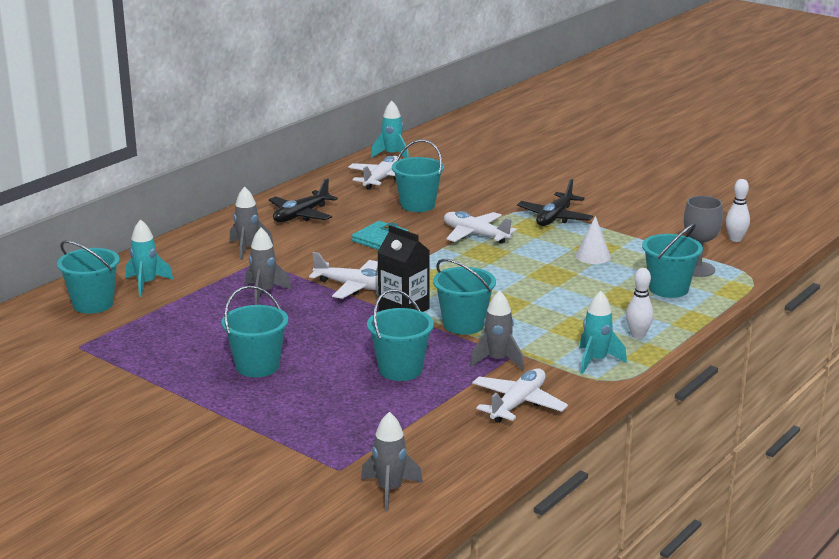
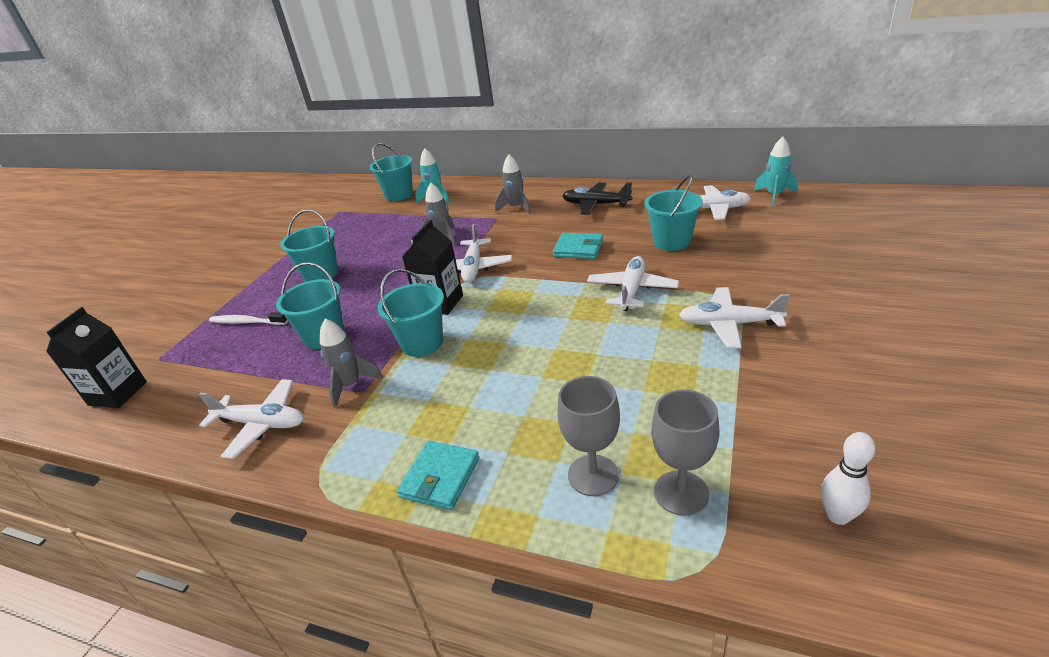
camera: 75 degrees right, 10 degrees up
(319, 413) = (247, 322): none -> white toothbrush
(390, 490) = (118, 393): grey rocket -> black carton
(555, 218) = (729, 324): black plane -> white plane
(593, 256) = (644, 381): white cone -> none
(596, 361) = (363, 457): turquoise rocket -> none
(638, 335) = (440, 478): white bowling pin -> turquoise wallet
(668, 289) = (593, 475): turquoise bucket -> grey goblet

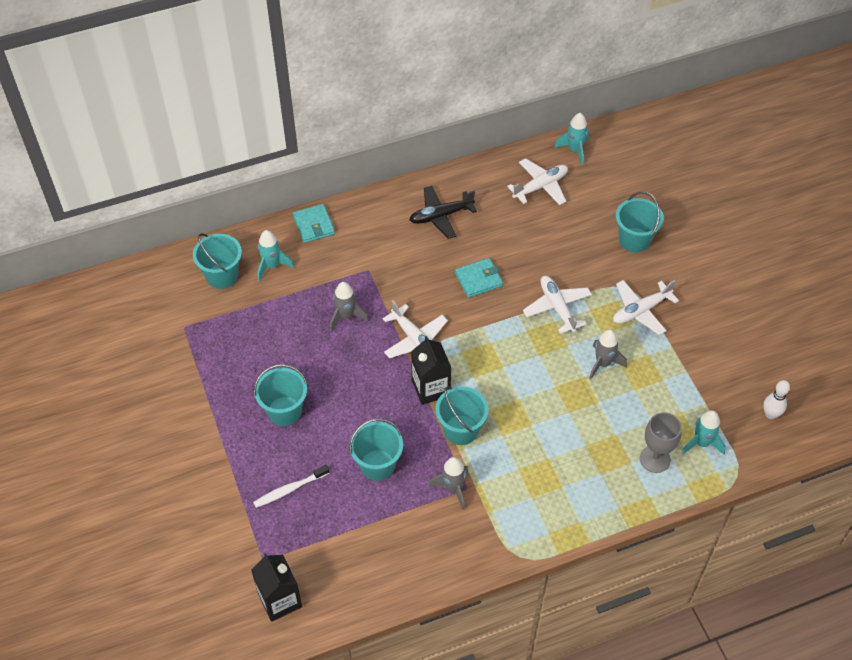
camera: 45 degrees left, 20 degrees up
(261, 424) = (429, 549): white plane -> none
(440, 478) = (581, 509): turquoise wallet -> turquoise wallet (314, 225)
(516, 208) = (371, 248): grey rocket -> grey rocket (603, 363)
(672, 242) = (542, 241): turquoise bucket -> turquoise bucket (634, 240)
(681, 493) = (701, 443): grey goblet -> turquoise rocket

